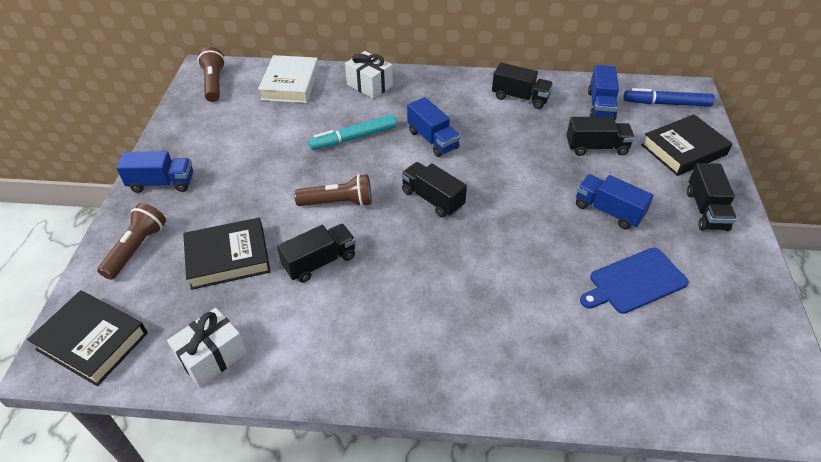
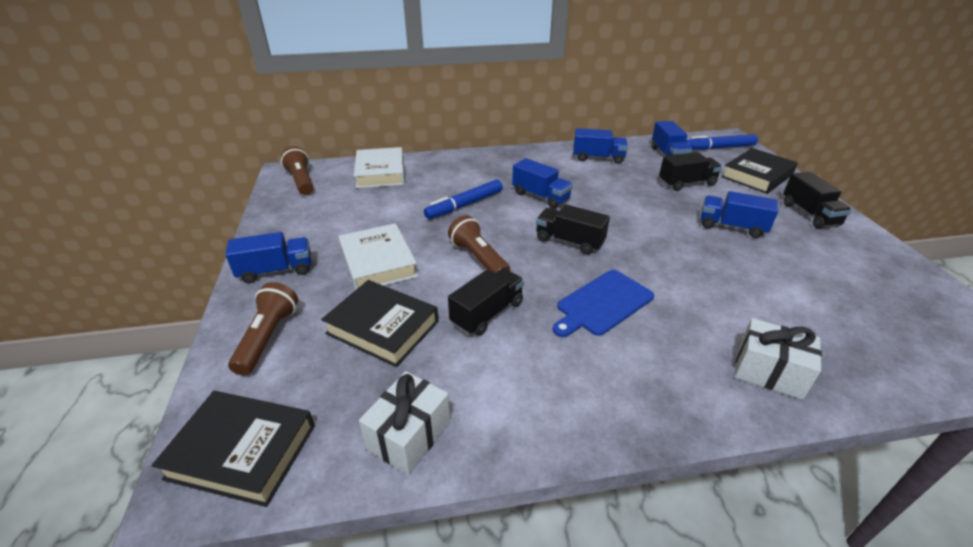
camera: 15 degrees left, 10 degrees down
(228, 258) = (382, 327): black book -> black book turned 60 degrees clockwise
(249, 190) = (378, 262): none -> white book
(338, 202) = (478, 258): brown flashlight -> brown flashlight turned 105 degrees counterclockwise
(353, 138) = (465, 205): turquoise marker -> blue marker
(369, 85) = (458, 165): white gift -> white gift (769, 372)
(520, 97) = (598, 158): black truck -> blue truck
(634, 282) = (797, 277): blue cutting board -> blue cutting board (602, 303)

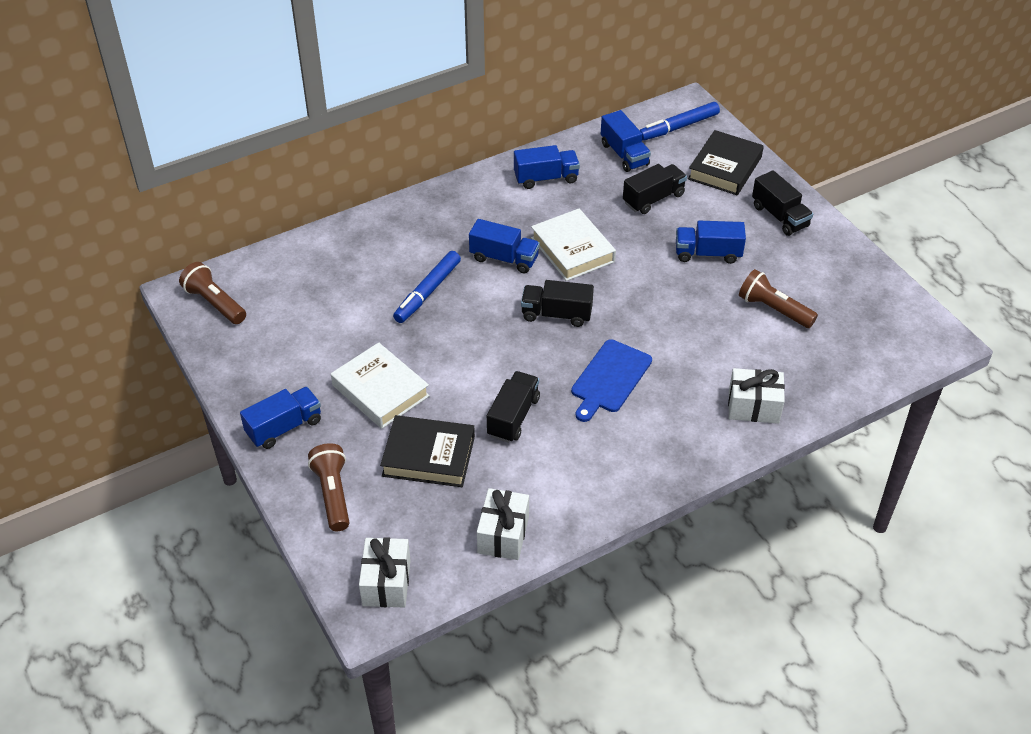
camera: 20 degrees left, 10 degrees up
(242, 451) = (386, 583): black book -> white gift
(380, 173) = (301, 266): white book -> white book (572, 250)
(478, 258) = (477, 359): brown flashlight -> brown flashlight (773, 309)

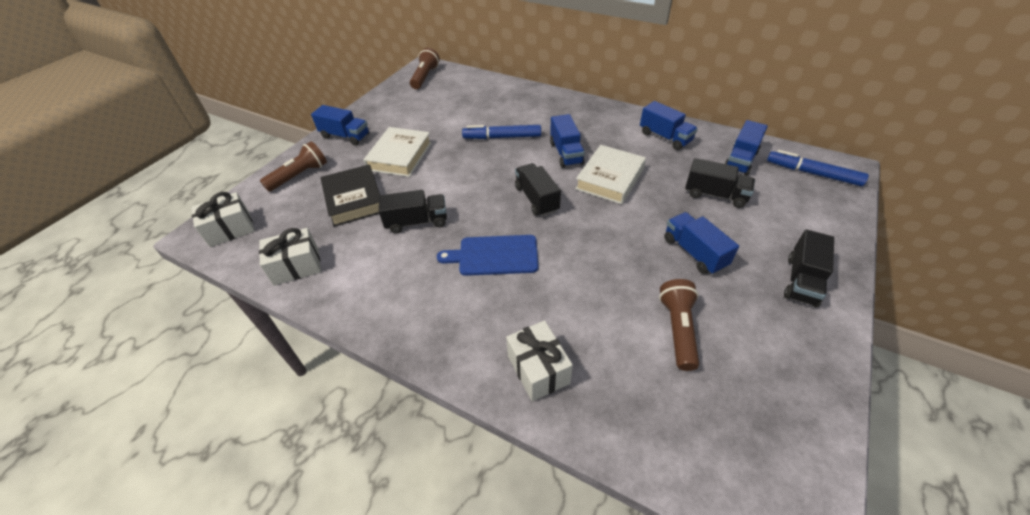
camera: 60 degrees right, 0 degrees up
(725, 168) = (808, 219): black book -> none

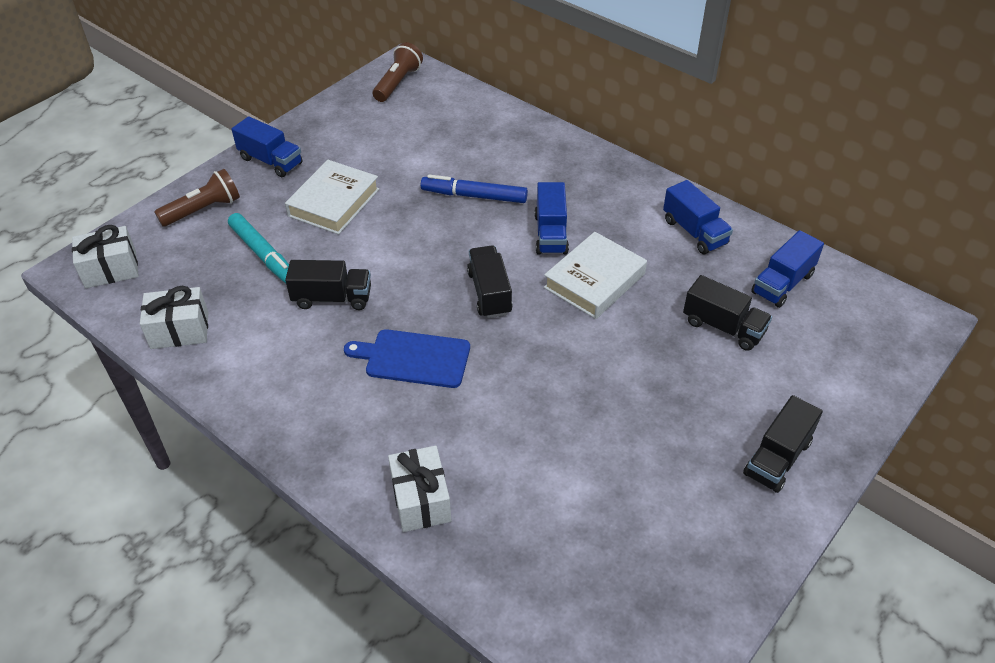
camera: 10 degrees right, 0 degrees up
(354, 199) = (263, 255): black book -> turquoise marker
(678, 329) = (598, 486): brown flashlight -> none
(694, 252) = (660, 399): blue truck -> none
(812, 173) = (872, 319): blue marker -> none

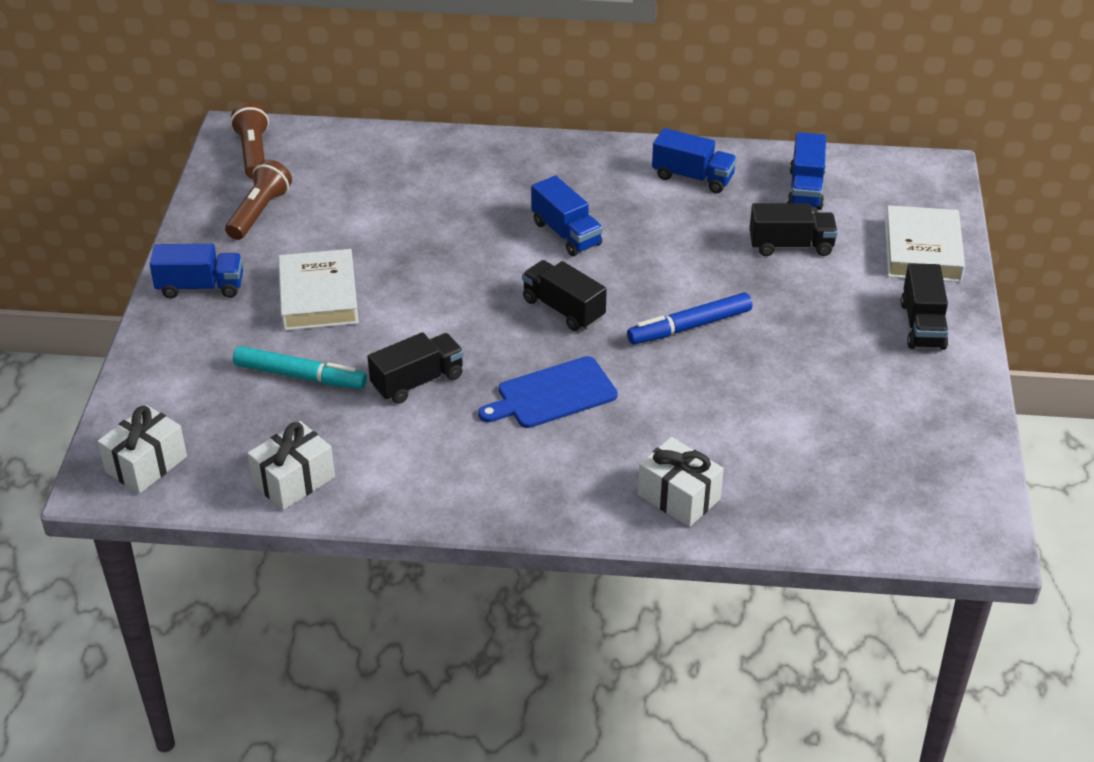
camera: 35 degrees left, 5 degrees down
(203, 210) = (181, 364): brown flashlight -> brown flashlight (259, 212)
(474, 196) = (456, 231): blue marker -> blue marker (689, 327)
(594, 281) = (647, 256): white book -> white book (922, 251)

